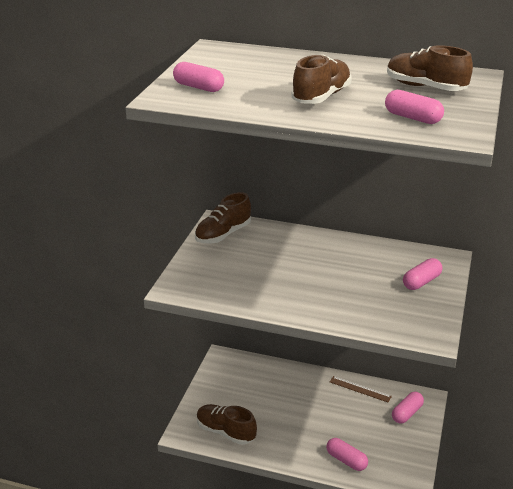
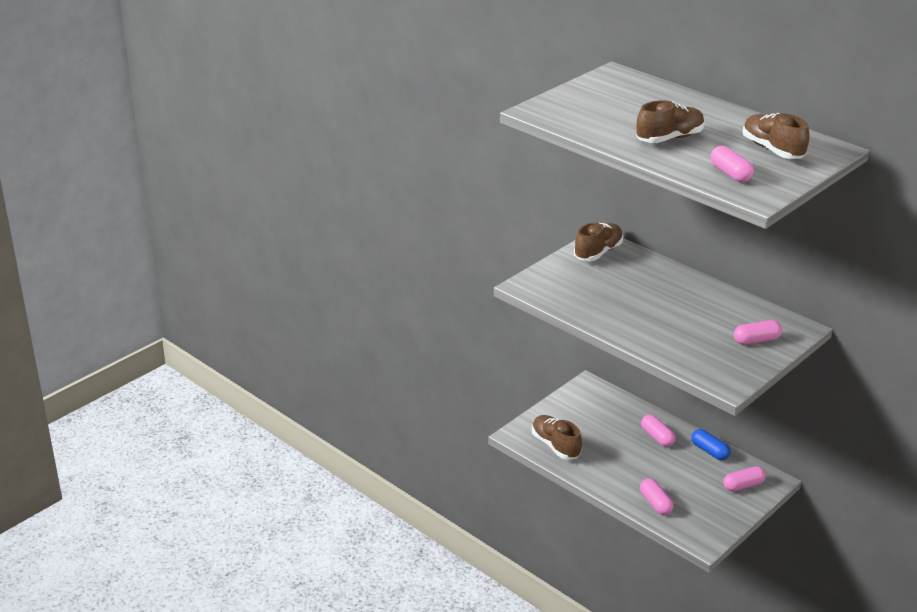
camera: 25 degrees right, 0 degrees up
(198, 87) = (572, 108): pink capsule -> pink capsule (657, 437)
(223, 234) = (598, 252): brown shoe -> brown shoe turned 150 degrees clockwise
(360, 389) = (709, 451): brown ruler -> blue capsule

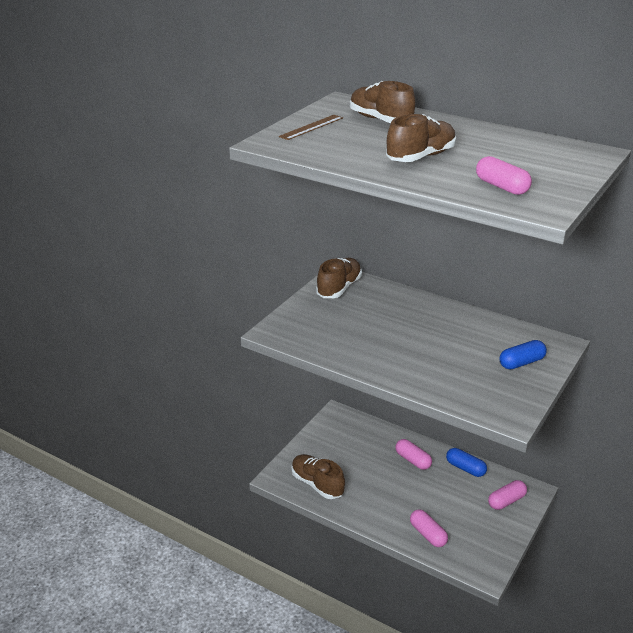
camera: 10 degrees left, 0 degrees up
(579, 99) = (311, 127): none -> brown ruler
(756, 340) = (521, 363): pink capsule -> blue capsule
(772, 150) = (533, 159): brown shoe -> brown shoe (380, 120)

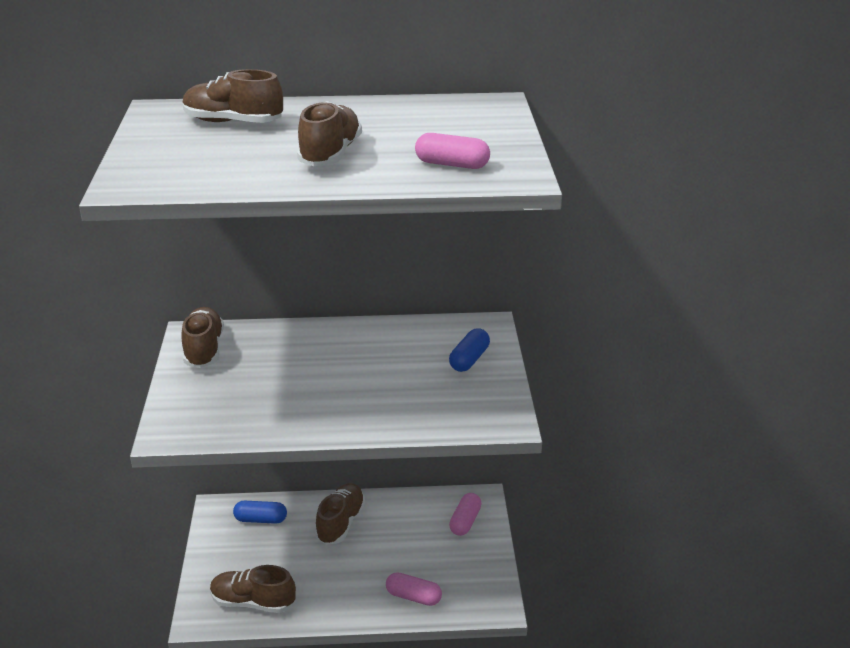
camera: 35 degrees left, 0 degrees up
(311, 127) = (159, 151): brown ruler -> none
(413, 460) = (341, 523): pink capsule -> brown shoe
(465, 468) = (401, 506): blue capsule -> blue capsule (261, 519)

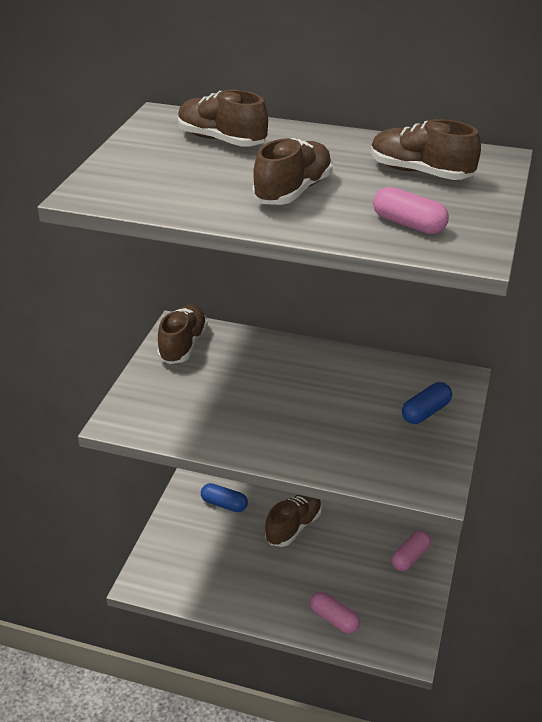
camera: 20 degrees right, 5 degrees up
(253, 602) = (189, 581): brown shoe -> brown shoe (420, 173)

